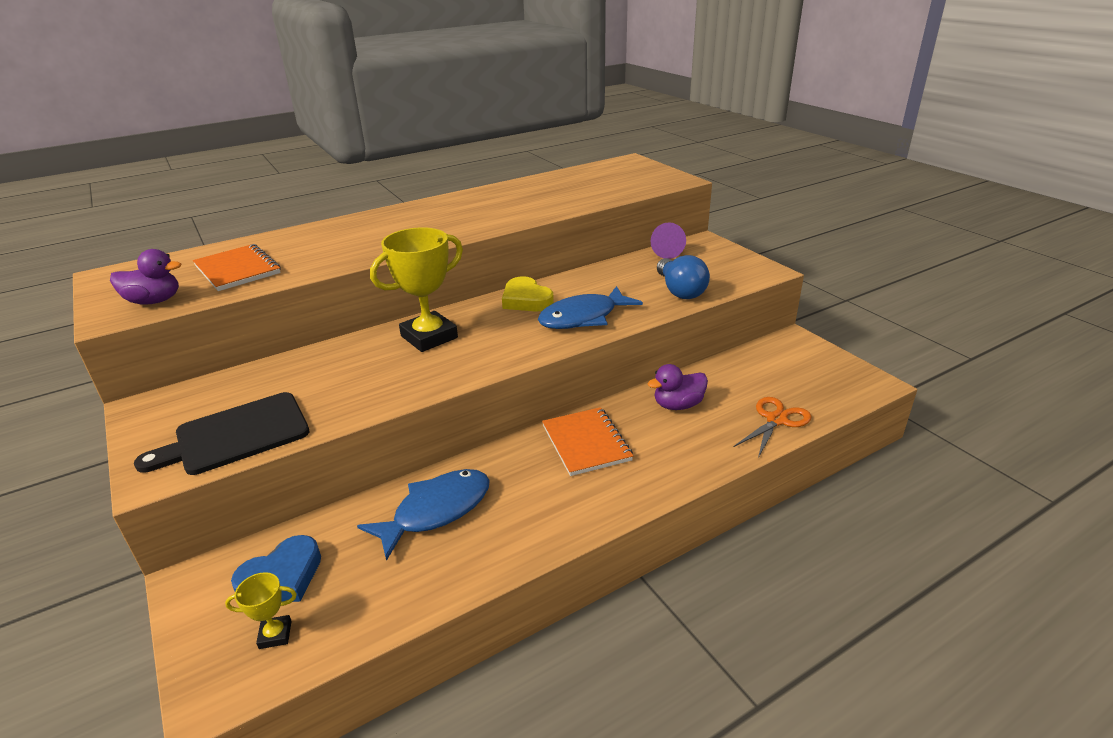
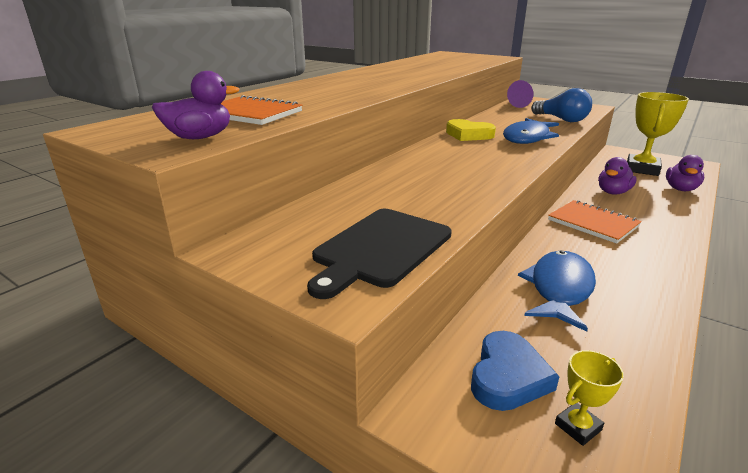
camera: 25 degrees left, 5 degrees down
(429, 337) = (435, 162): yellow trophy -> yellow trophy (642, 169)
(776, 420) = (680, 189): orange scissors -> purple duck

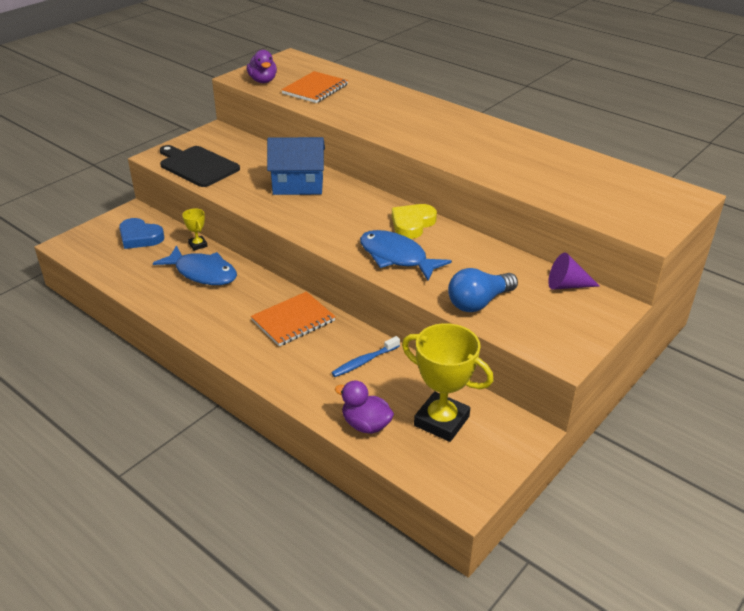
camera: 95 degrees right, 10 degrees up
(417, 177) = (298, 185): none -> blue house
(578, 427) = (101, 249): yellow trophy -> yellow trophy (198, 245)
(613, 192) = (364, 361): purple duck -> blue toothbrush

